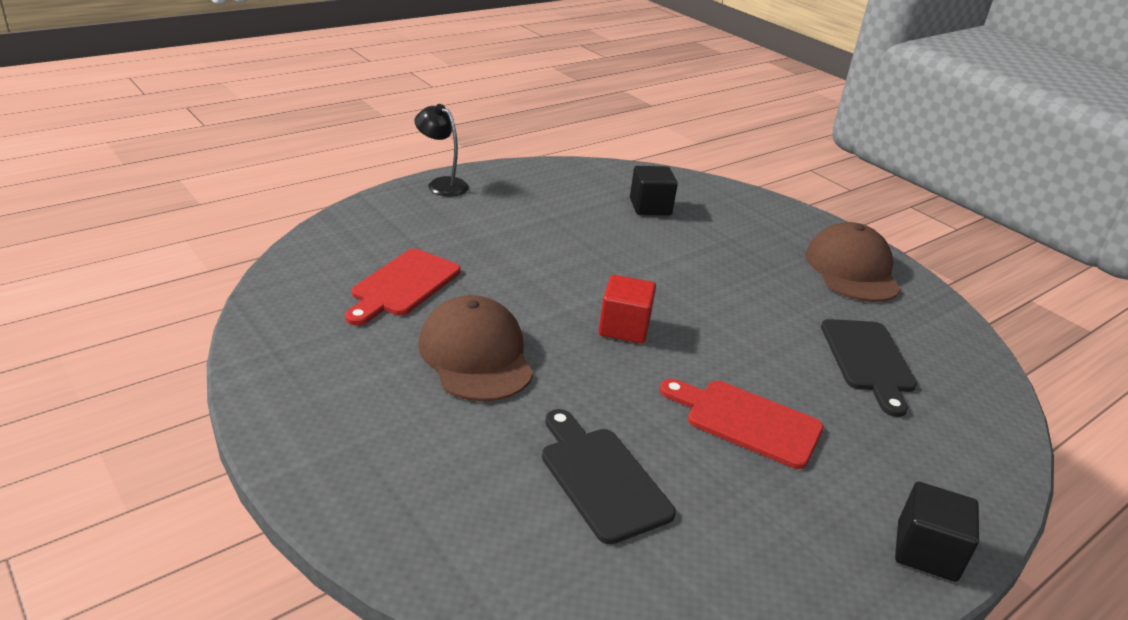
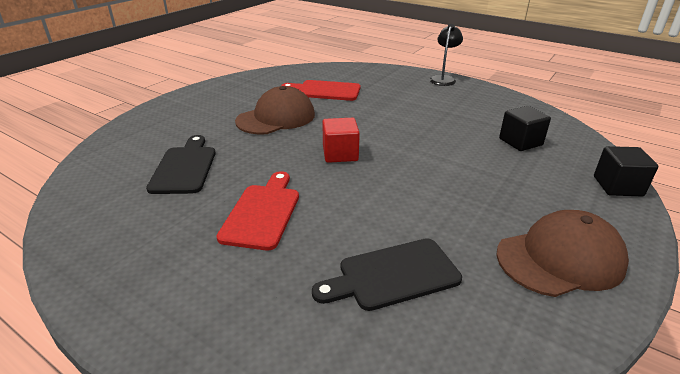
camera: 75 degrees right, 0 degrees up
(601, 478) = (185, 167): black cutting board -> black cutting board turned 45 degrees counterclockwise
(926, 551) = (134, 316): black cube -> black cube (617, 186)

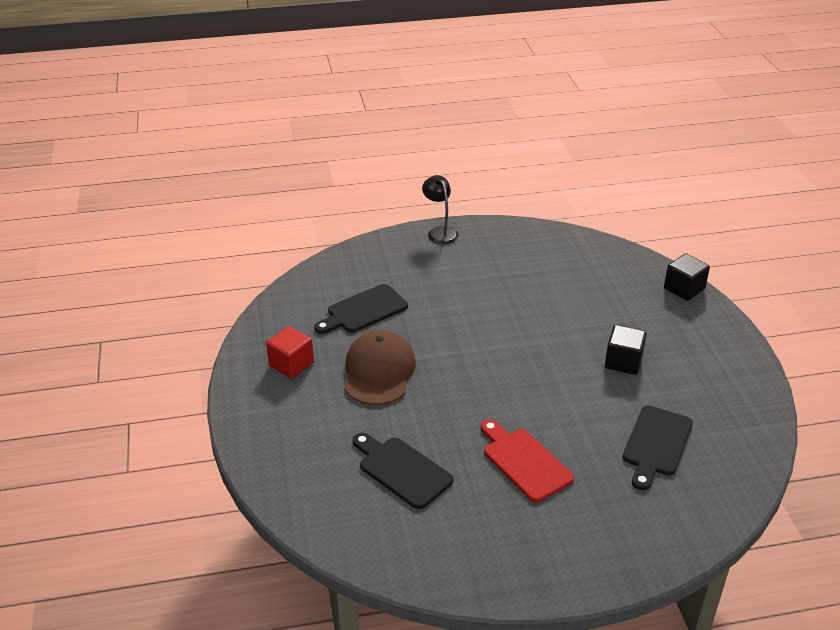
camera: 45 degrees left, 5 degrees up
(325, 91) = (363, 310): red cutting board -> black cutting board
(340, 154) = (491, 375): red cube -> red cube (291, 364)
(520, 142) = (588, 280): black cube -> black cube (623, 362)
(560, 258) = (714, 370): brown cap -> none

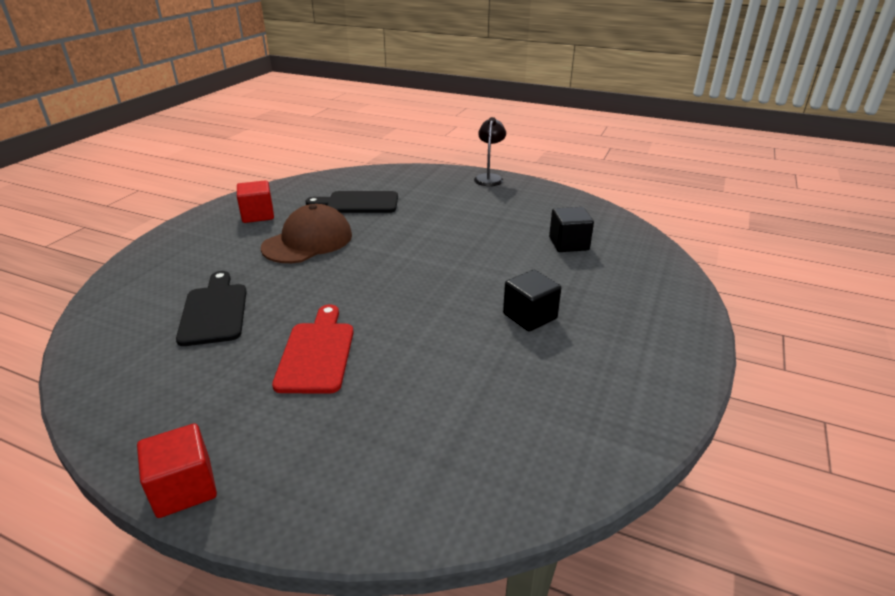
camera: 35 degrees right, 5 degrees down
(569, 585) = (184, 488): none -> red cube
(656, 444) = (467, 402): black cutting board -> none
(684, 289) = (677, 284): black cube -> black cube (568, 244)

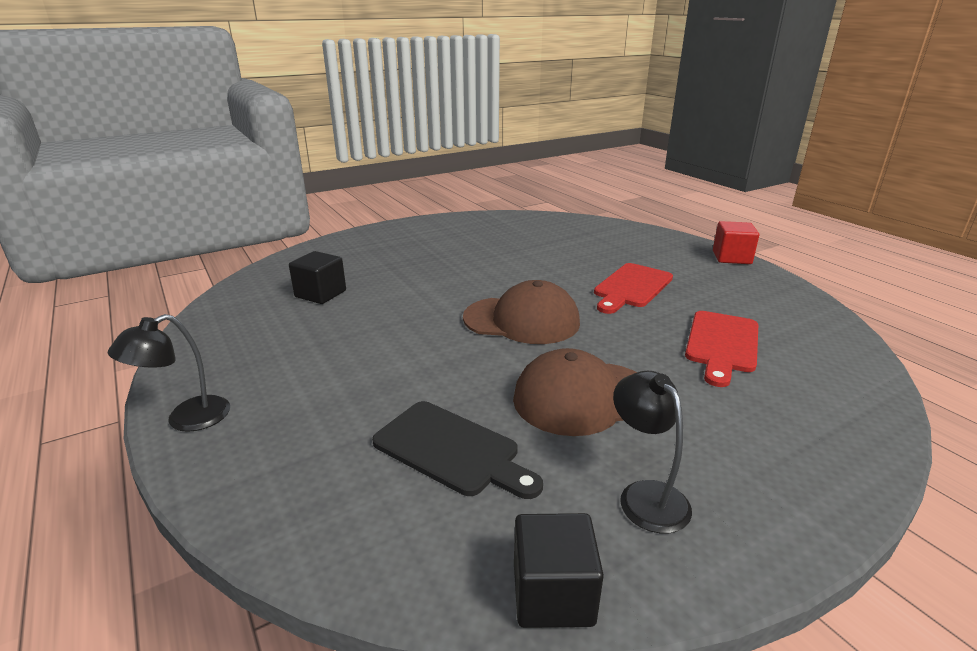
camera: 145 degrees left, 5 degrees down
(214, 311) = (721, 344): black cutting board -> red cutting board
(258, 215) = (645, 495): red cube -> black lamp
(392, 276) = (521, 320): none -> brown cap
(529, 316) = (453, 262): black cube -> black cube (553, 594)

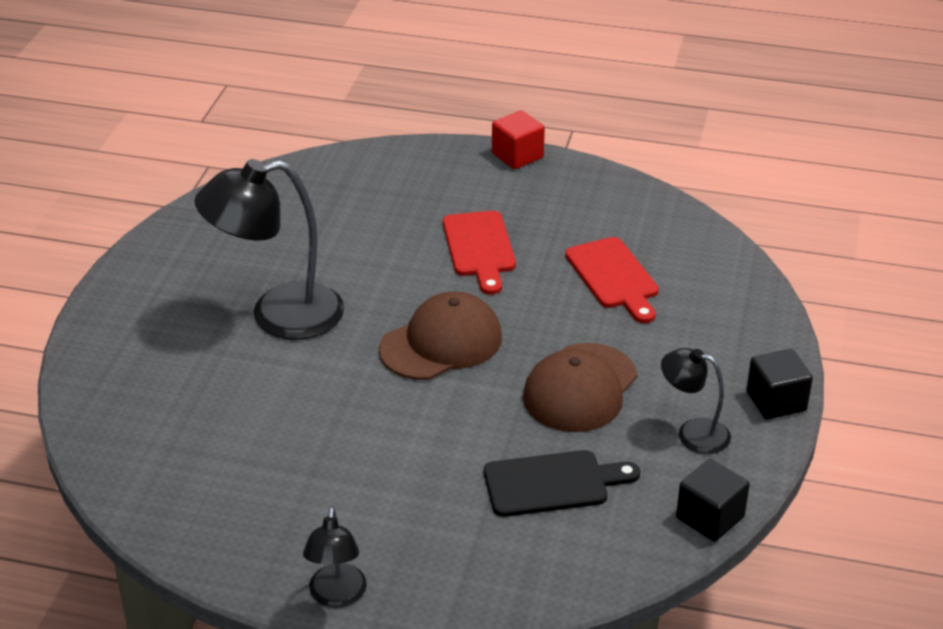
camera: 45 degrees left, 10 degrees up
(320, 294) = (210, 427): black cube -> black cube (776, 401)
(450, 266) = (278, 315): none -> black lamp

